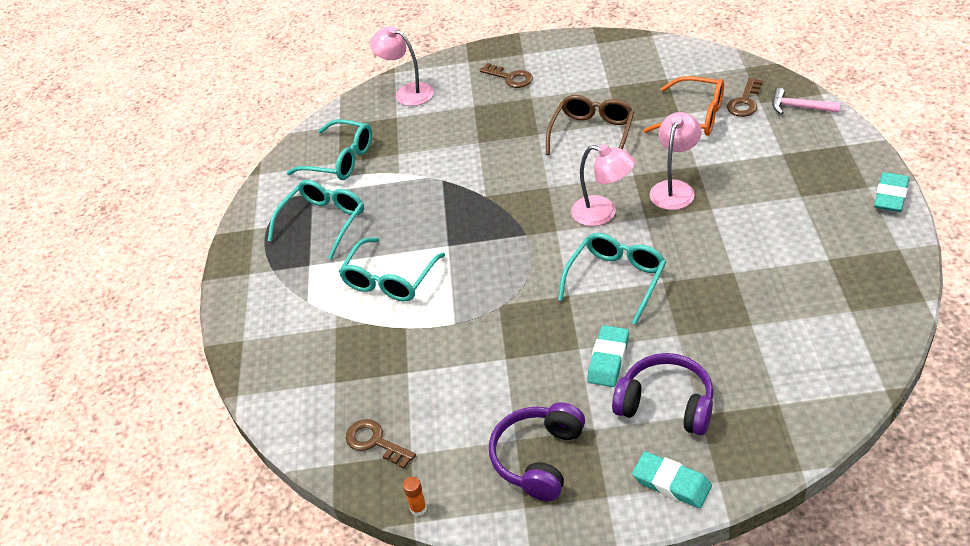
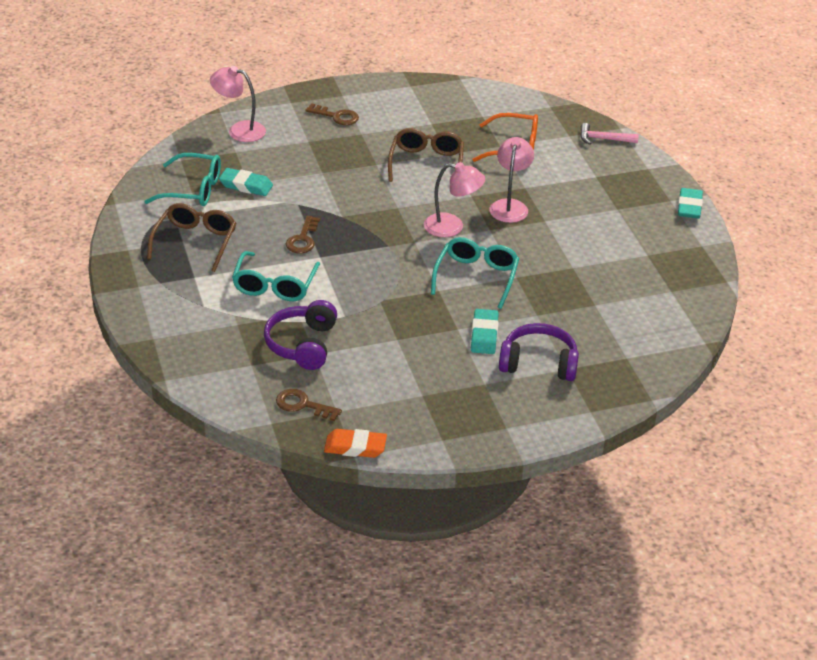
camera: 20 degrees left, 5 degrees down
(323, 222) = (195, 242): turquoise glasses -> brown glasses
(418, 508) = (355, 447): orange glue stick -> orange eraser
(538, 458) = (444, 406): purple headphones -> purple headphones (302, 344)
(671, 483) = (555, 415): turquoise eraser -> turquoise eraser (246, 186)
(744, 102) = (555, 135): brown key -> brown key (303, 239)

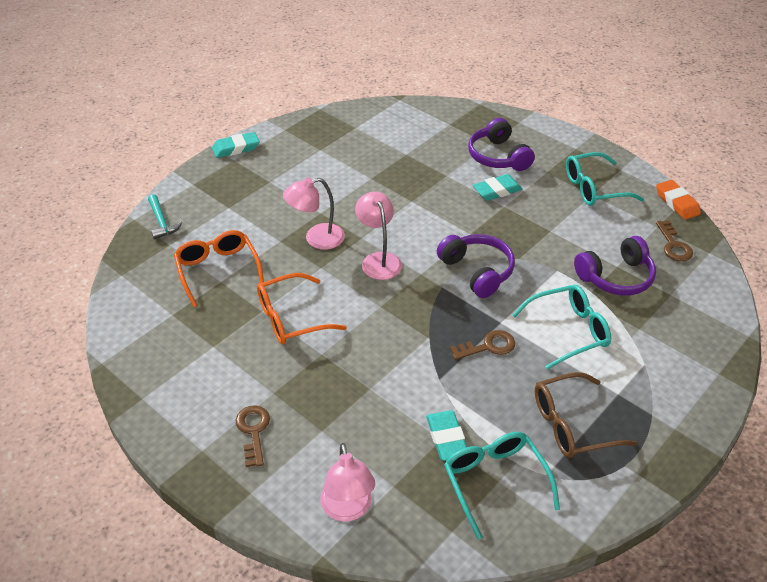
camera: 120 degrees left, 5 degrees up
(387, 271) = (477, 271): none -> purple headphones
(426, 163) = (291, 318): brown glasses -> orange glasses
(476, 277) = (433, 220): turquoise glasses -> turquoise glasses (594, 188)
(604, 139) = (161, 222): pink hammer -> turquoise hammer

